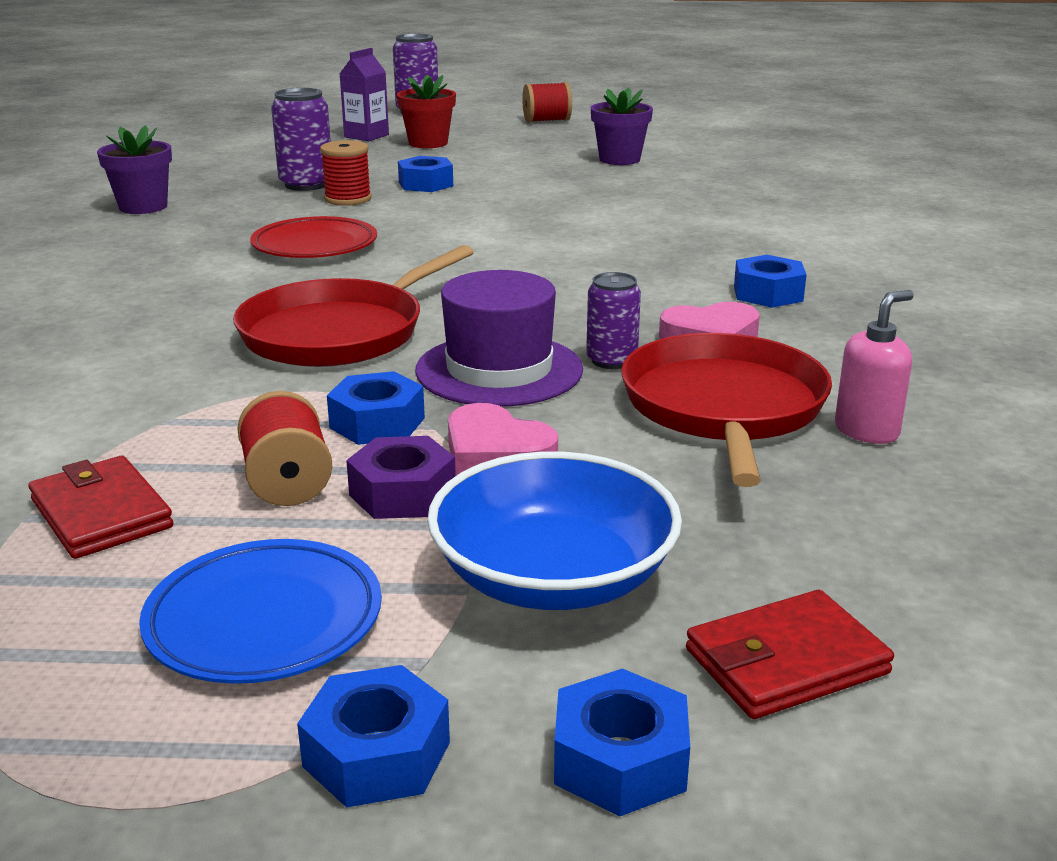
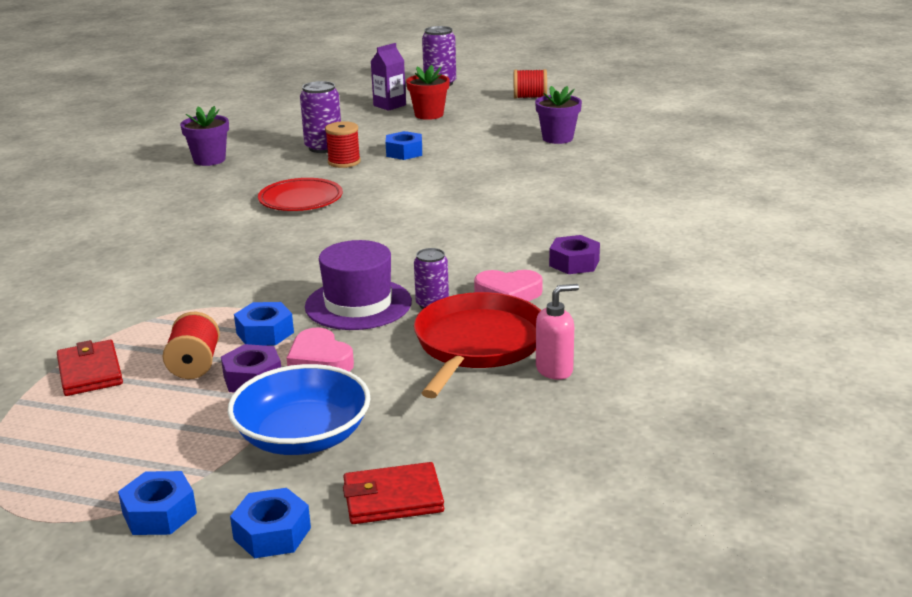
camera: 15 degrees right, 0 degrees up
(264, 620) = (142, 441): blue plate -> none
(339, 332) = (278, 268): red pan -> none
(768, 293) = (574, 263): blue nut -> purple nut

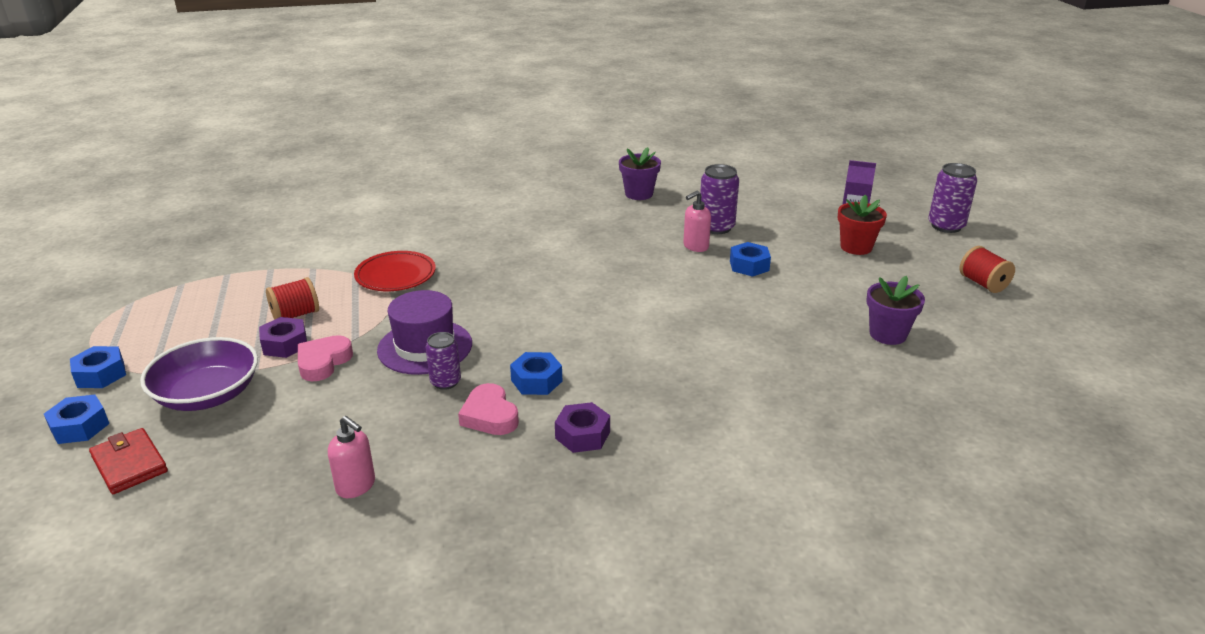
camera: 60 degrees right, 5 degrees up
(90, 372) = (271, 282): red wallet -> none
(265, 333) = (356, 324): blue nut -> blue nut (536, 381)
(301, 200) = (599, 256): red plate -> red plate (395, 276)
(303, 437) = (208, 395): blue bowl -> purple bowl
(344, 162) = (695, 246): red spool -> pink soap dispenser
(477, 344) = (384, 429): red pan -> none

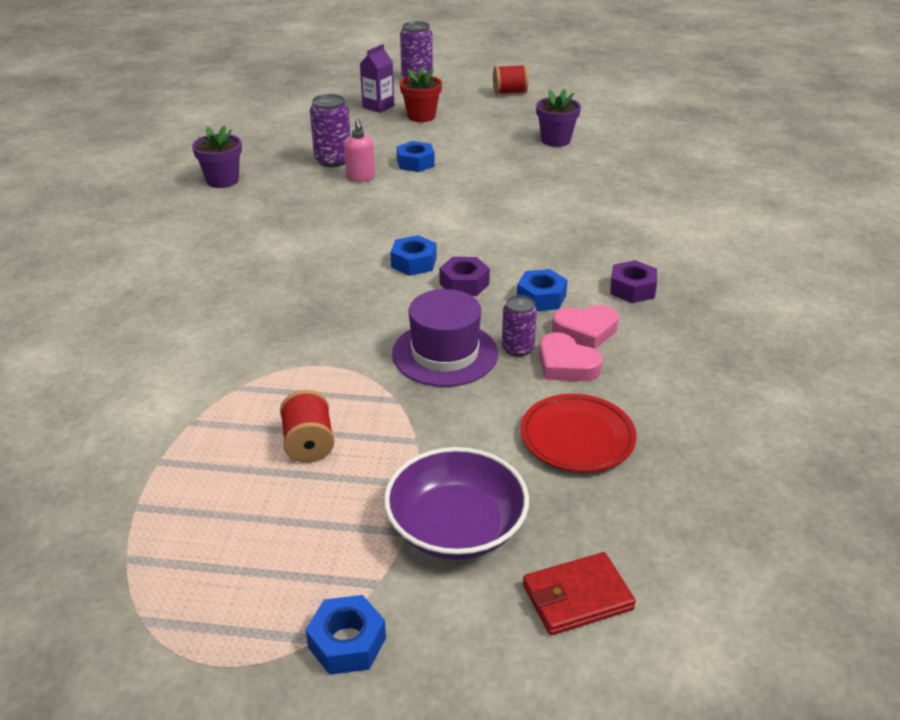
camera: 70 degrees left, 5 degrees up
(80, 427) = (474, 656): blue nut -> blue nut (414, 263)
(285, 344) = (375, 456): purple nut -> purple nut (464, 284)
(323, 362) = (434, 427): pink heart -> pink heart (566, 364)
(356, 486) = (667, 421): pink soap dispenser -> none
(395, 276) = (270, 356): red plate -> red plate (577, 438)

